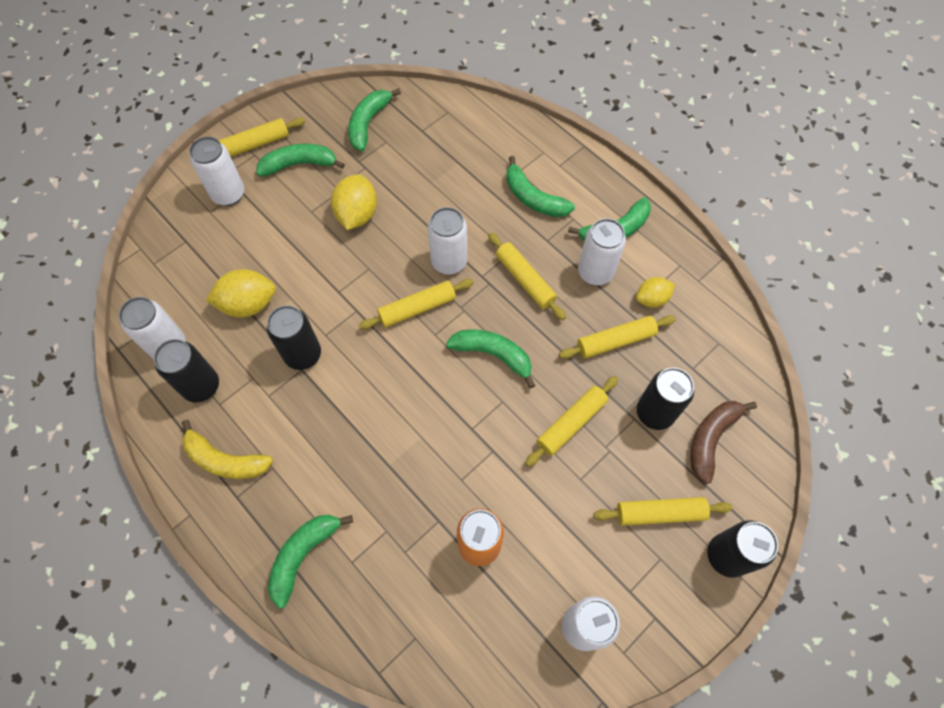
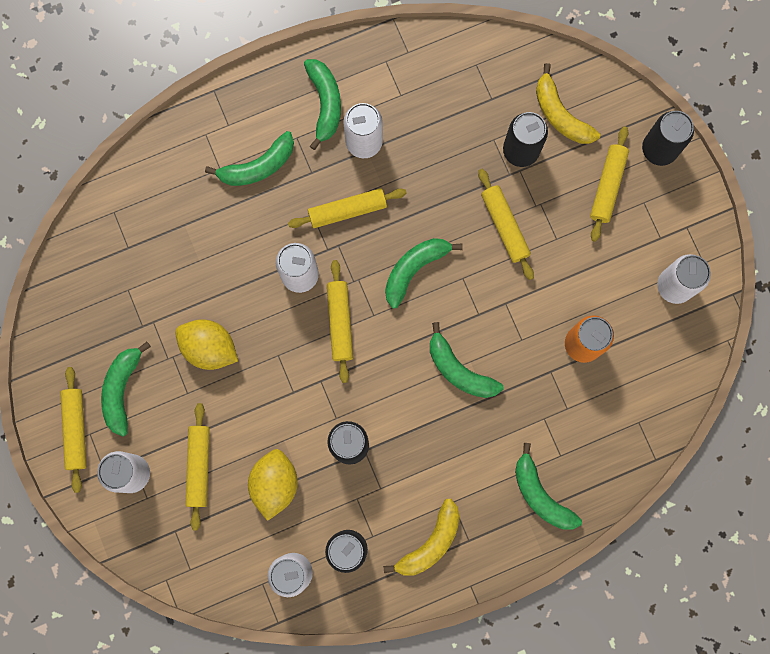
camera: 70 degrees left, 15 degrees up
(368, 123) = (95, 301): green banana -> green banana (459, 370)
(615, 341) = (441, 154): yellow rolling pin -> yellow rolling pin (199, 466)
(651, 299) = (411, 103): yellow lemon -> none
(711, 439) = (560, 114): brown banana -> yellow banana

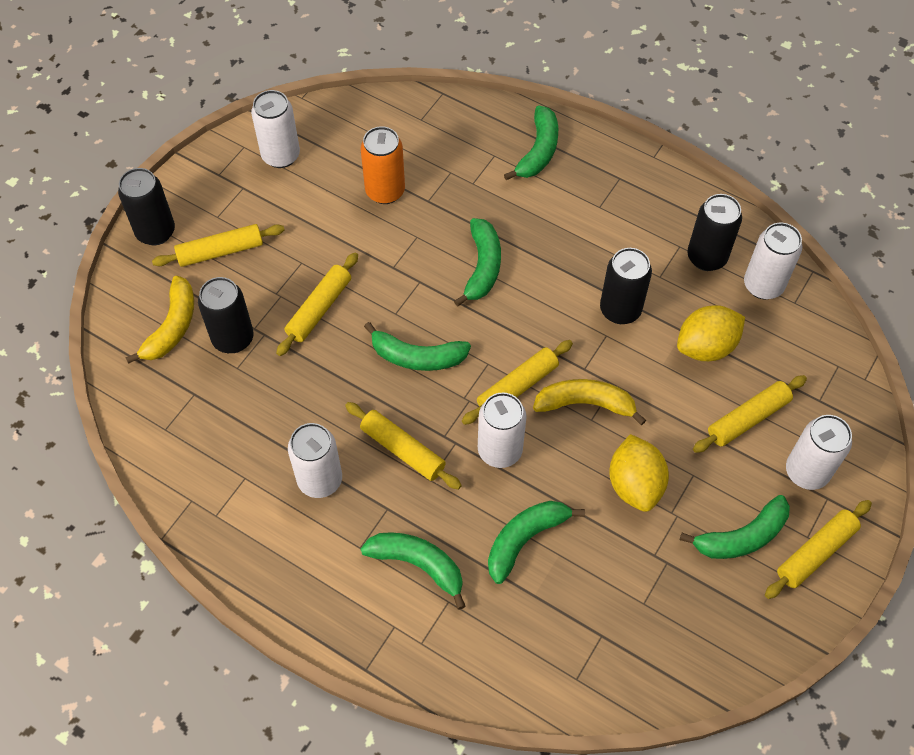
camera: 125 degrees left, 20 degrees down
(325, 103) = (303, 544): green banana -> green banana (525, 539)
(430, 543) = (646, 202): yellow banana -> yellow banana (585, 404)

